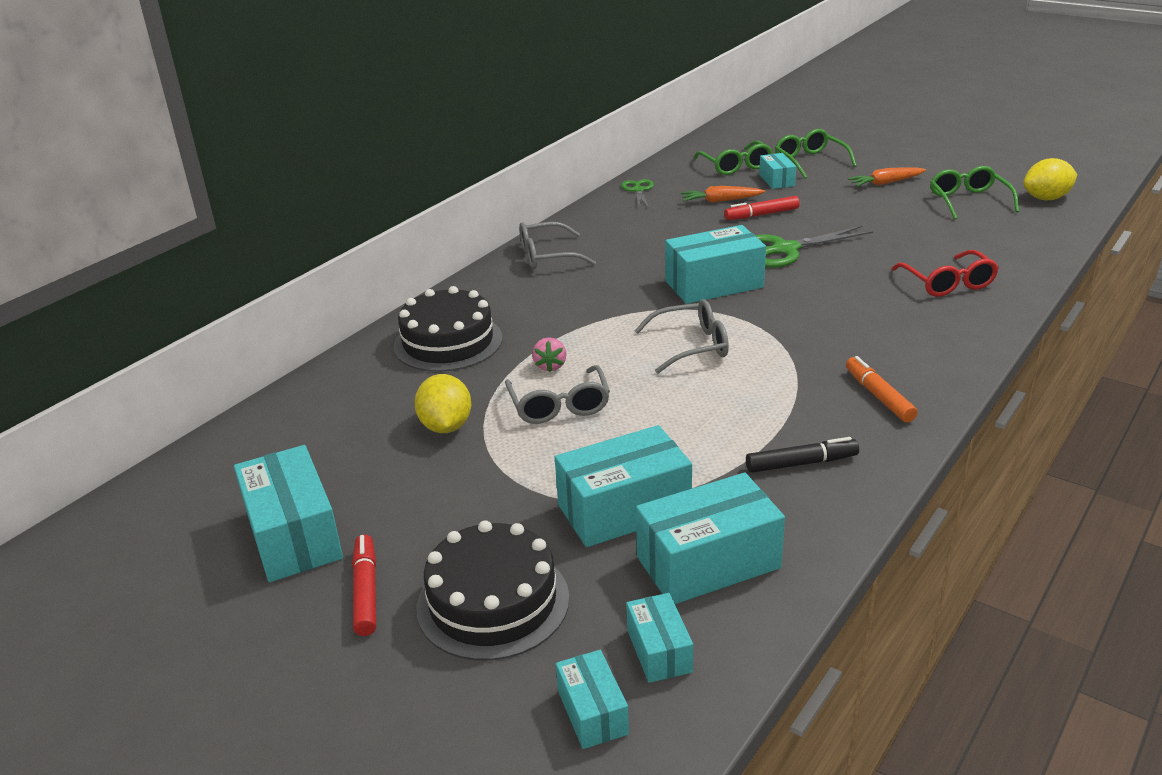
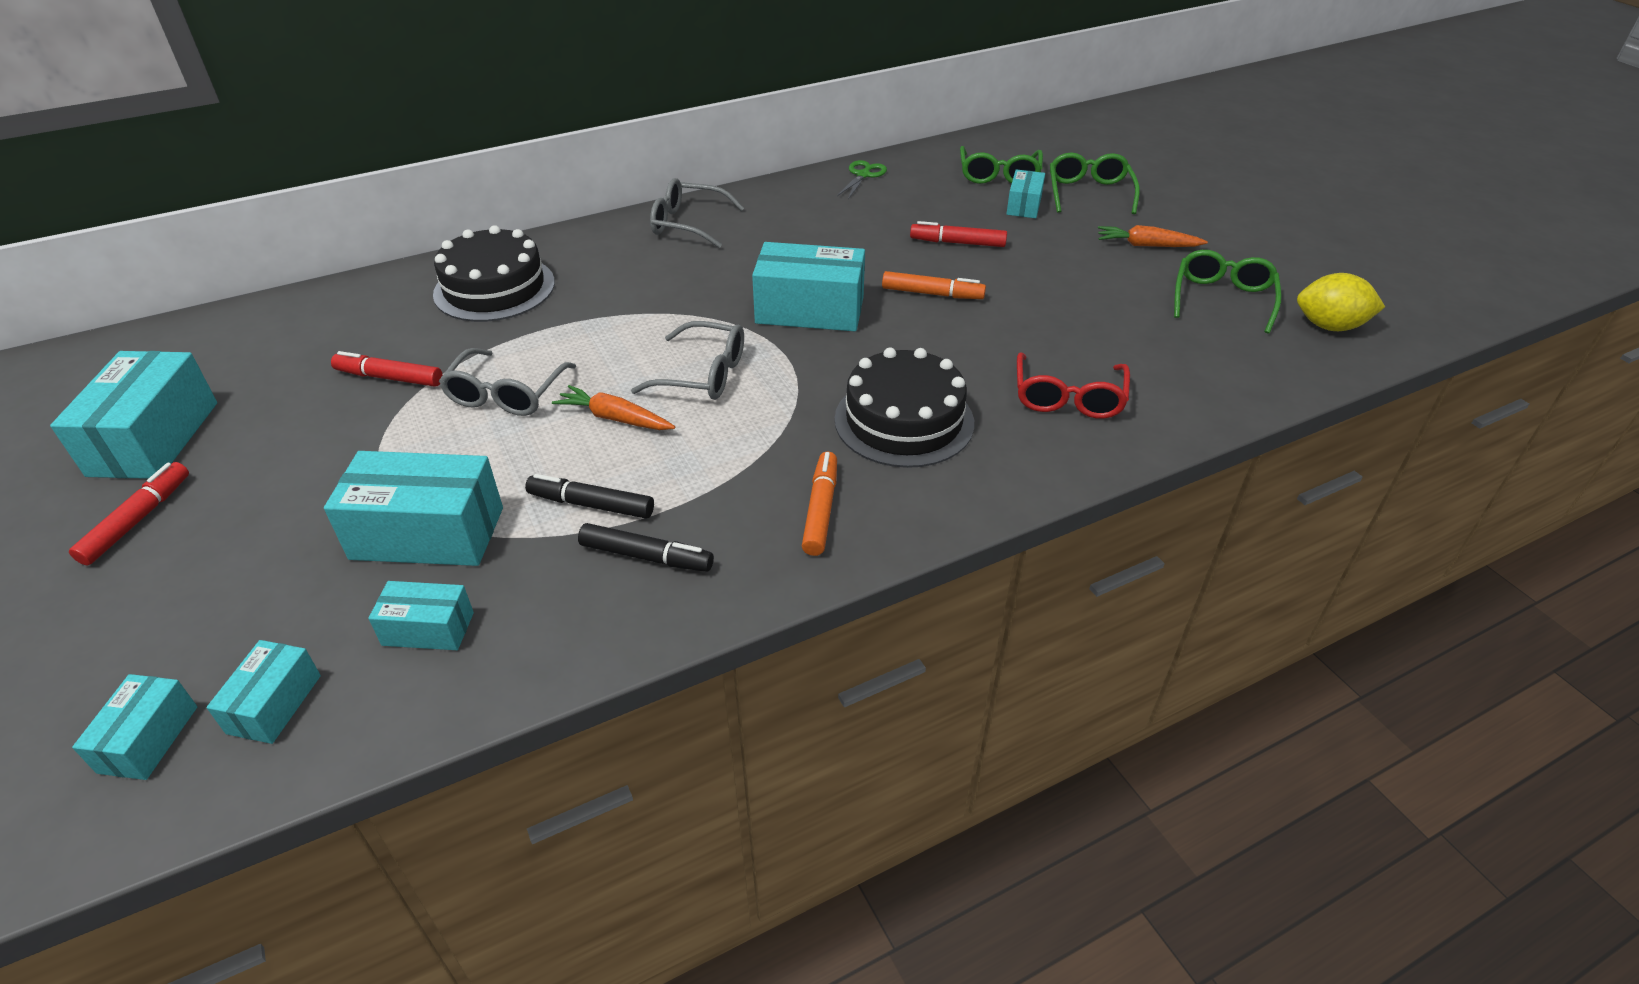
camera: 25 degrees right, 10 degrees up
(446, 426) = (389, 378): yellow lemon -> red marker
(493, 602) = (212, 580): black cake -> black cake (904, 421)
(550, 366) = (549, 347): pink strawberry -> none
(708, 562) = (428, 629): turquoise box -> turquoise box, size x0.54
(720, 201) = (933, 213): orange carrot -> orange carrot (615, 418)
(721, 448) = (591, 504): none -> black marker
(785, 250) = (932, 294): green scissors -> orange marker

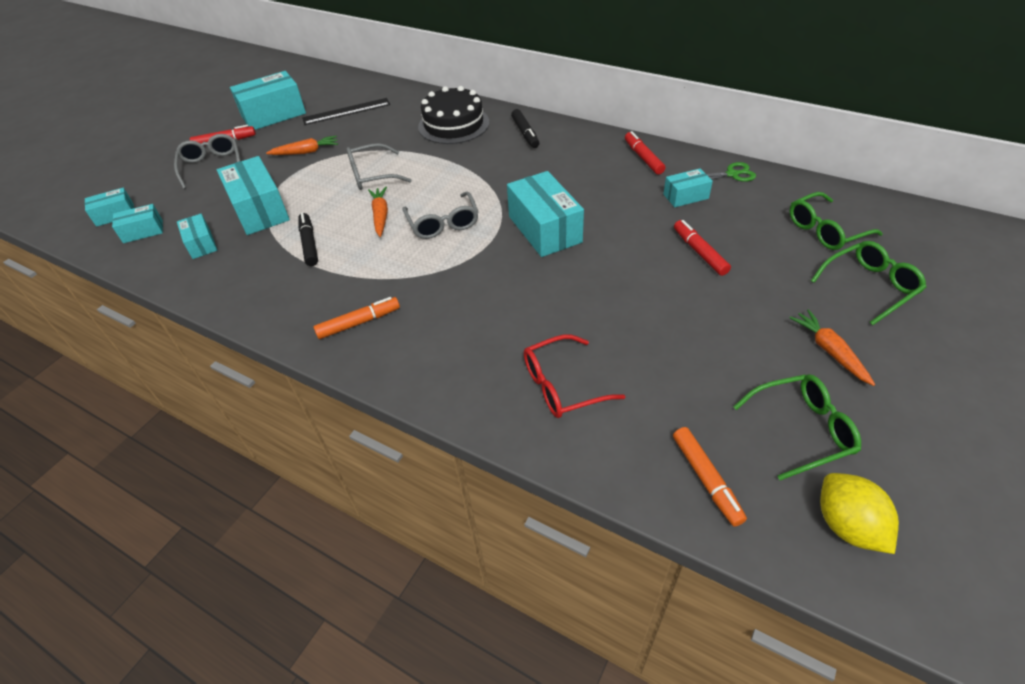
camera: 60 degrees right, 5 degrees up
(289, 362) = (346, 111): none -> black ruler
(337, 437) = (306, 152): none -> orange carrot
(389, 378) = (357, 139): red marker -> red marker (643, 158)
(646, 556) = (283, 280): black marker -> black marker (525, 133)
(689, 224) = (584, 144): grey glasses -> grey glasses (212, 166)
(904, 421) = (467, 318): black cake -> none
(932, 294) = (620, 269): orange marker -> orange marker (706, 479)
(1024, 205) = (797, 261): turquoise box -> turquoise box (685, 196)

